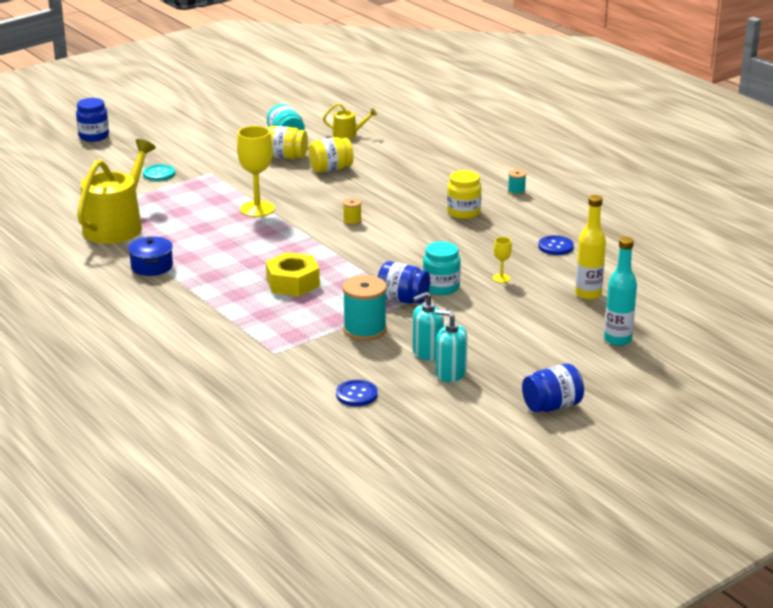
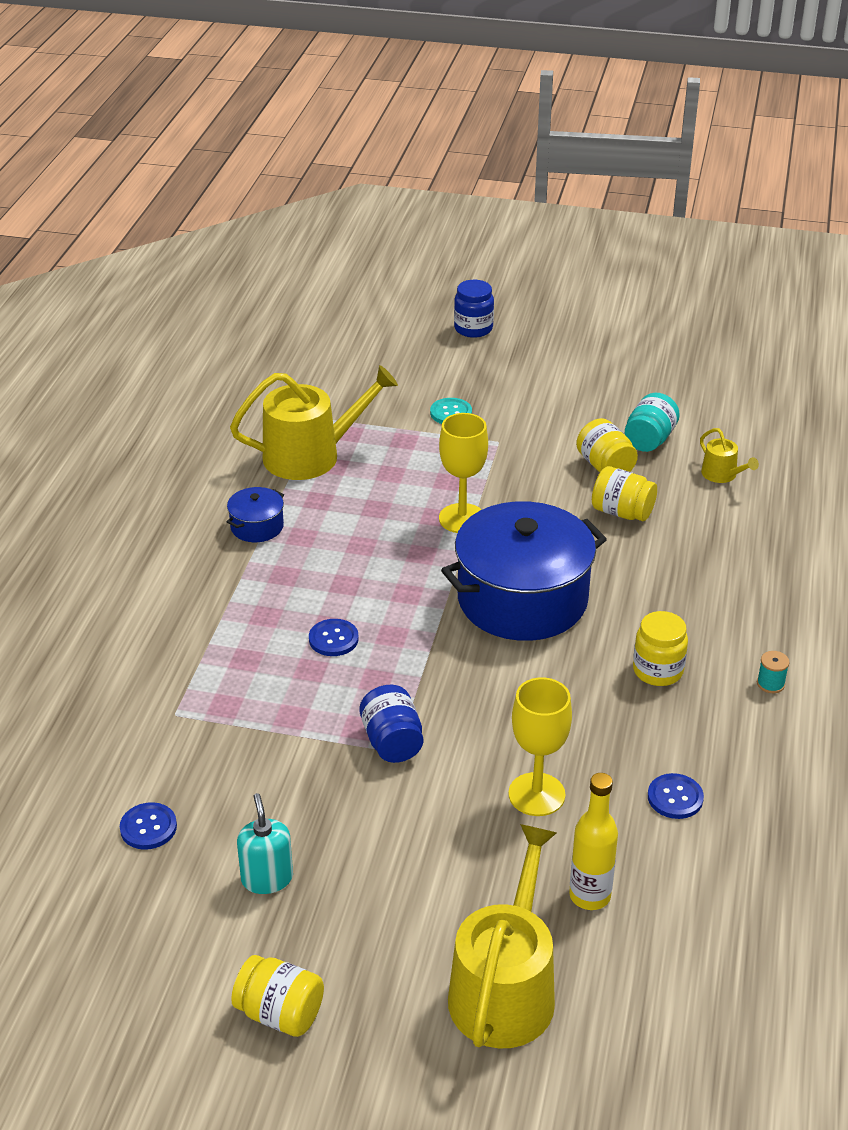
camera: 50 degrees right, 10 degrees up
(293, 283) = (333, 639): yellow nut -> blue button
(352, 221) = (522, 599): yellow spool -> blue pot
(364, 330) = (292, 752): turquoise spool -> none
(427, 353) = (294, 832): turquoise soap dispenser -> none
(441, 287) = (454, 757): turquoise jar -> none
(501, 278) = (536, 794): yellow goblet -> yellow goblet, size x2.13
(552, 406) = (280, 1013): blue jar -> yellow jar
(617, 340) = (505, 989): turquoise bottle -> yellow watering can

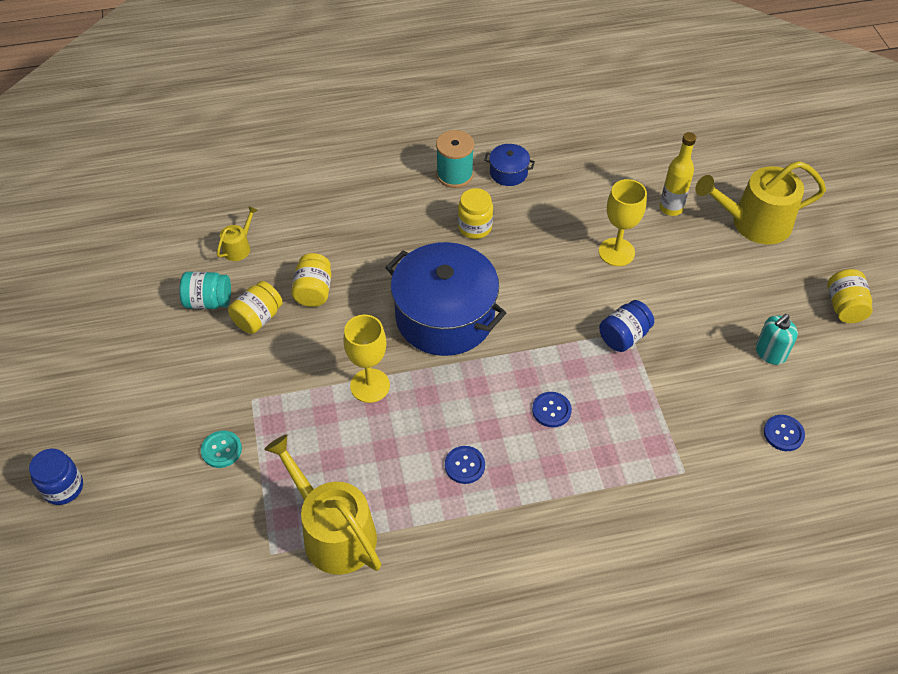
camera: 115 degrees left, 15 degrees up
(257, 526) = (453, 525): blue pot -> blue pot (508, 173)
(675, 798) = (576, 193): blue button -> blue button (464, 465)
(770, 684) = (454, 174): turquoise spool -> turquoise spool, size x2.06

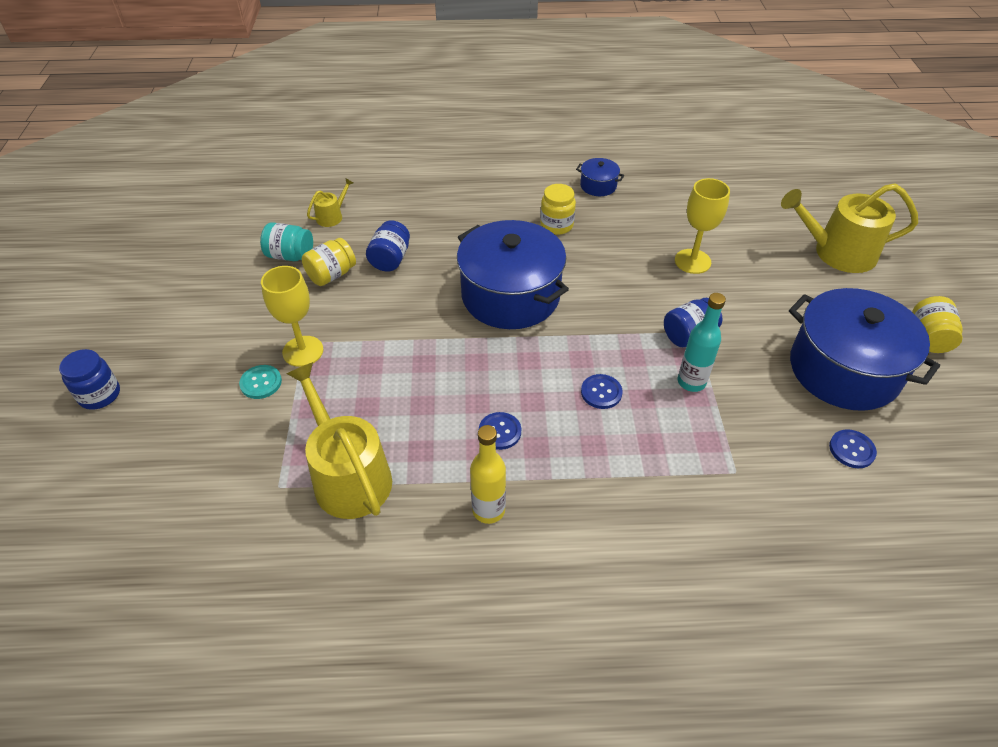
camera: 10 degrees right, 5 degrees down
(313, 291) = (390, 259): yellow jar -> blue jar
(370, 385) = (422, 345): yellow goblet -> yellow goblet (303, 351)
(454, 174) = (546, 182): turquoise spool -> none
(633, 386) = (691, 382): none -> turquoise bottle
(671, 208) = (753, 231): yellow bottle -> yellow bottle (488, 510)
(770, 353) = (844, 370): turquoise soap dispenser -> blue pot

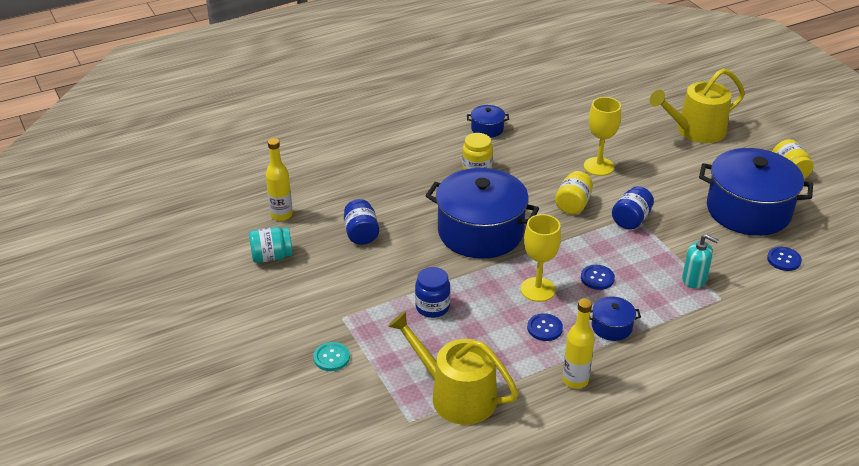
camera: 25 degrees left, 10 degrees down
(100, 395) = (199, 412): blue jar -> blue jar (432, 307)
(303, 351) = (346, 324): yellow goblet -> yellow goblet (538, 289)
(331, 275) = (321, 260): yellow jar -> yellow jar (573, 204)
(332, 216) = (281, 215): yellow watering can -> yellow bottle
(577, 459) = (611, 327): none -> blue pot
(691, 382) = (654, 251): turquoise bottle -> none
(717, 435) = (694, 279): none -> turquoise soap dispenser

